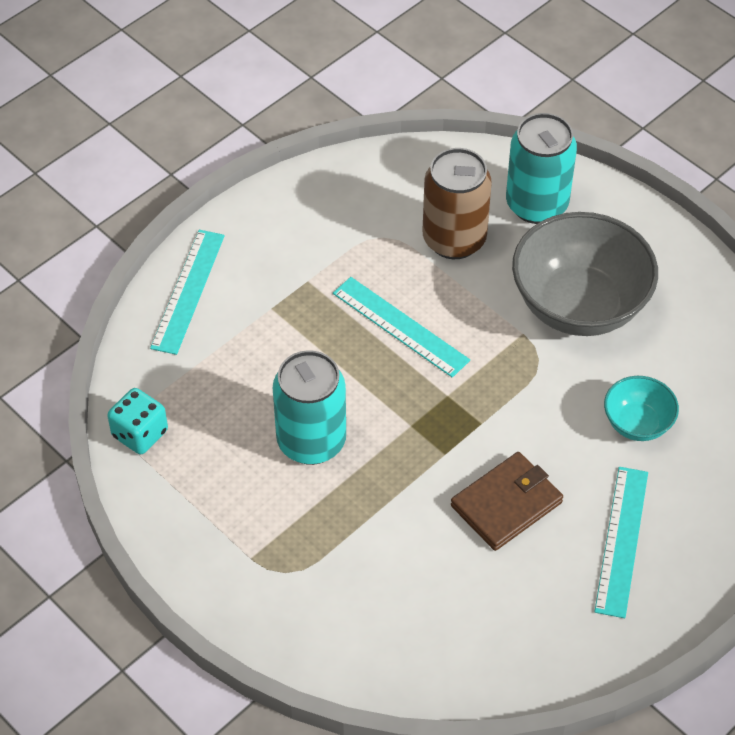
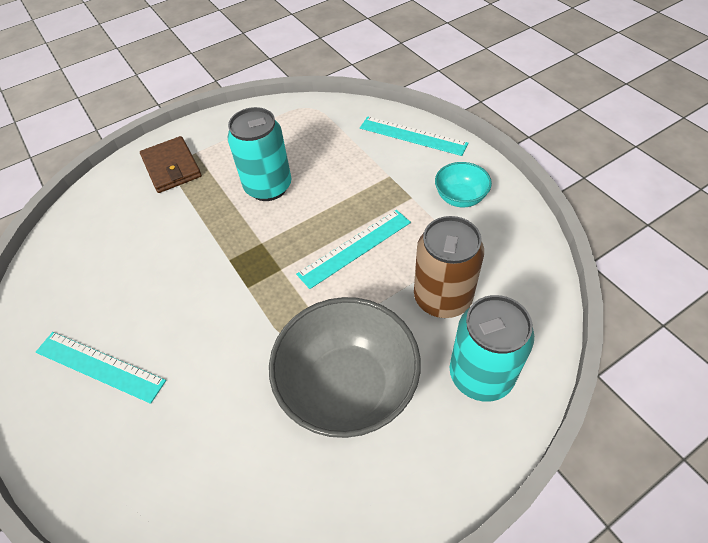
camera: 105 degrees right, 0 degrees up
(140, 434) = (303, 111): turquoise dice -> none
(506, 504) = (169, 291): brown wallet -> brown wallet (171, 167)
(637, 423) = (203, 407): turquoise bowl -> turquoise bowl (460, 198)

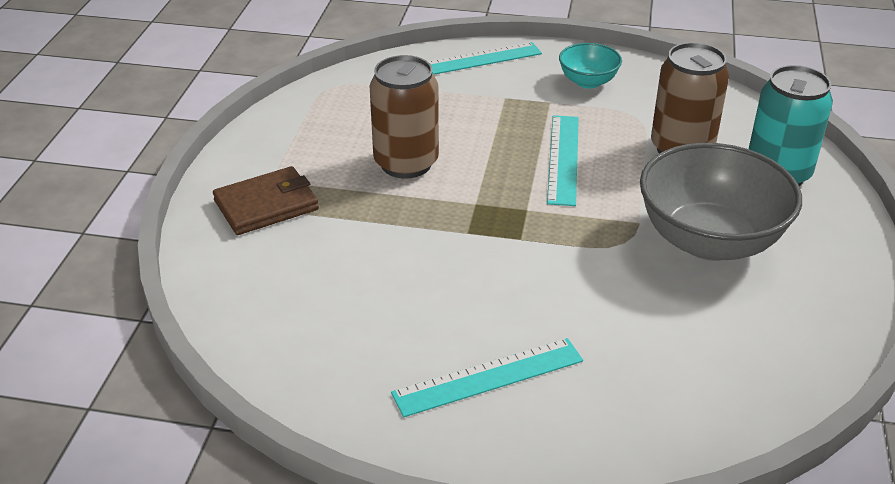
camera: 50 degrees left, 15 degrees down
(171, 167) = (266, 205): brown wallet -> brown wallet turned 45 degrees counterclockwise
(268, 187) = (406, 163): turquoise can -> brown can

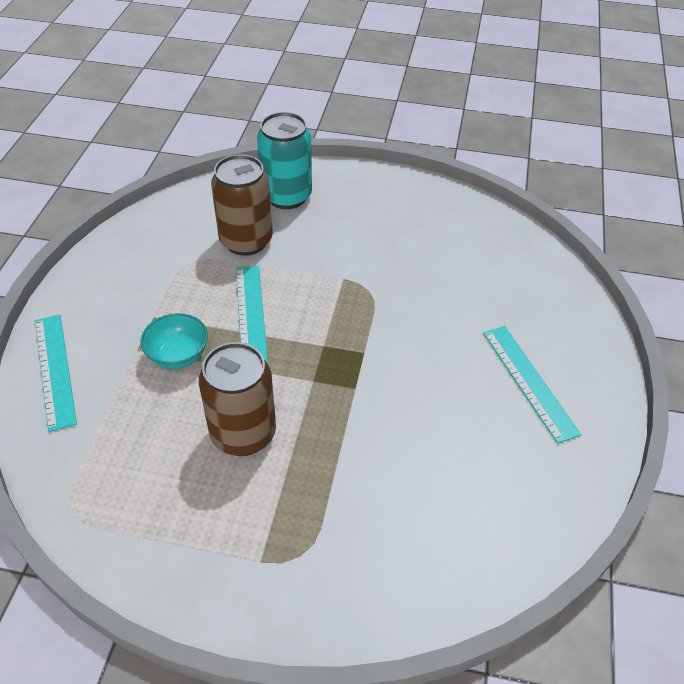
camera: 90 degrees left, 10 degrees up
(266, 205) = (307, 561): brown wallet -> none
(563, 159) = (251, 315): turquoise ruler -> turquoise ruler turned 75 degrees clockwise
(588, 82) = (124, 286): turquoise bowl -> turquoise bowl (178, 356)
(709, 241) = (366, 243): grey bowl -> none

